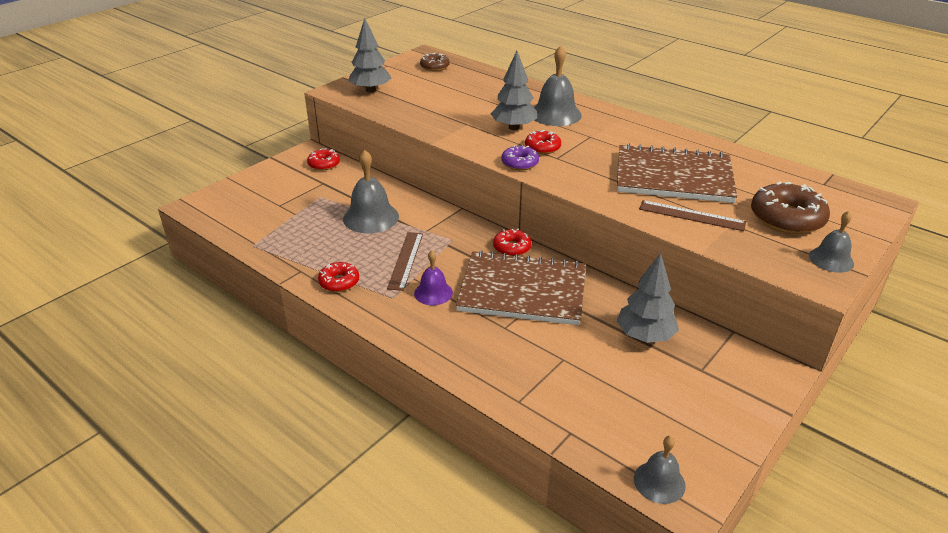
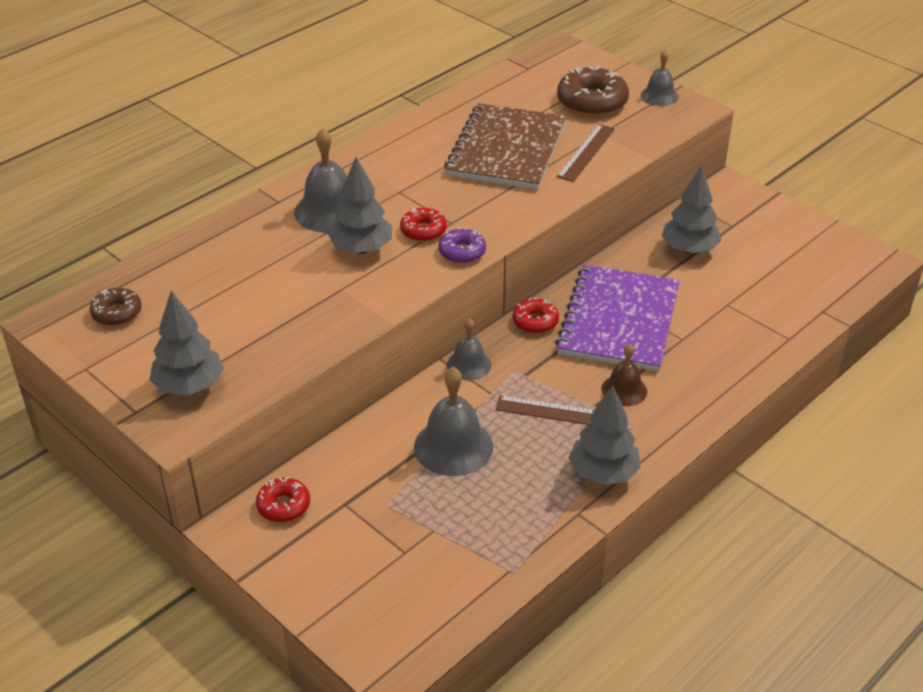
camera: 85 degrees left, 5 degrees up
(339, 282) = (603, 473): red donut -> grey tree
(433, 293) = (624, 390): purple bell -> brown bell
(523, 291) = (619, 320): brown notebook -> purple notebook
(659, 482) = (866, 271): grey bell -> grey bell (469, 364)

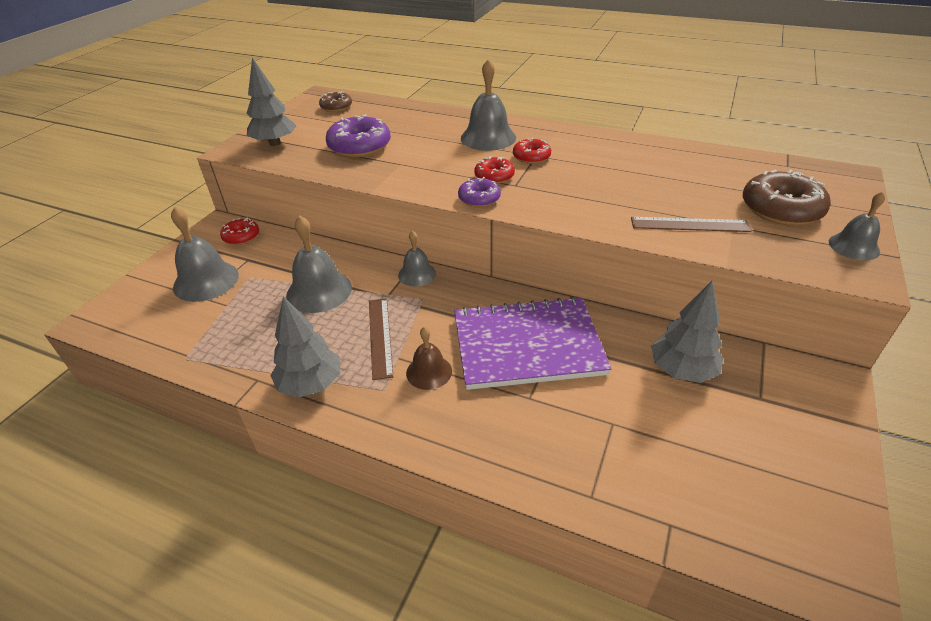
camera: 70 degrees right, 0 degrees up
(267, 312) = (359, 146): none -> purple donut
(361, 249) = (452, 159): grey tree -> none
(369, 547) = (206, 281): none -> grey bell
(506, 150) = (645, 184): brown notebook -> none
(535, 321) = (492, 295): red donut -> red donut (531, 157)

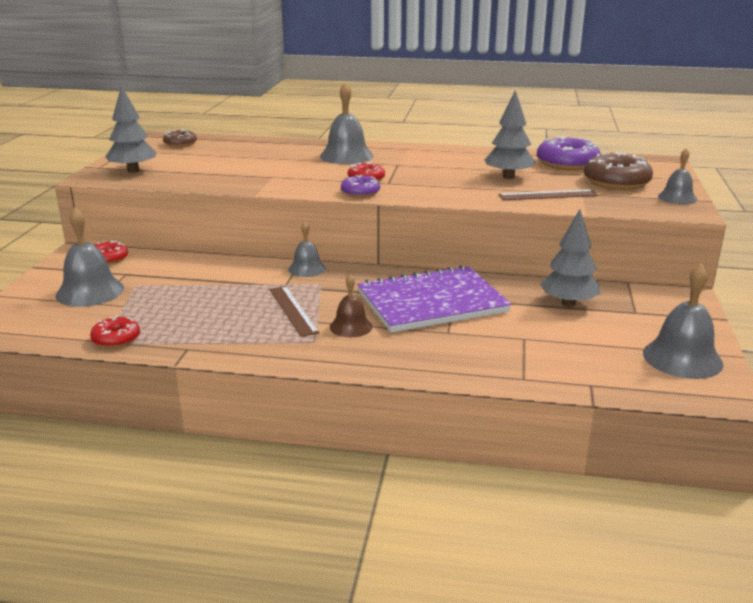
camera: 15 degrees left, 15 degrees down
(311, 384) = (242, 345): grey tree -> grey tree (508, 177)
(319, 291) = (215, 288): grey bell -> grey bell (682, 358)
(359, 146) = (223, 168): purple donut -> purple donut (567, 164)
(531, 157) = (393, 165): red donut -> red donut (116, 339)

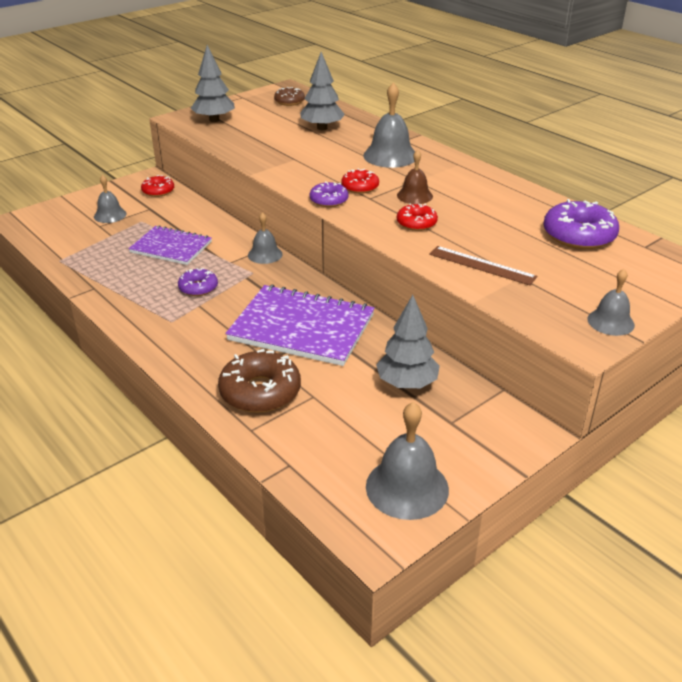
camera: 40 degrees right, 10 degrees up
(90, 291) = (110, 215): grey bell -> grey bell, size x0.60
(116, 339) = (70, 261): red donut -> red donut (416, 223)
(207, 293) = (171, 247): none -> purple notebook
(293, 310) = (198, 288): brown ruler -> purple donut
(351, 326) = (212, 321): brown bell -> brown bell (414, 195)
(508, 177) = (487, 230): grey tree -> grey tree (322, 128)
(616, 182) = (584, 277): brown donut -> brown donut (260, 391)

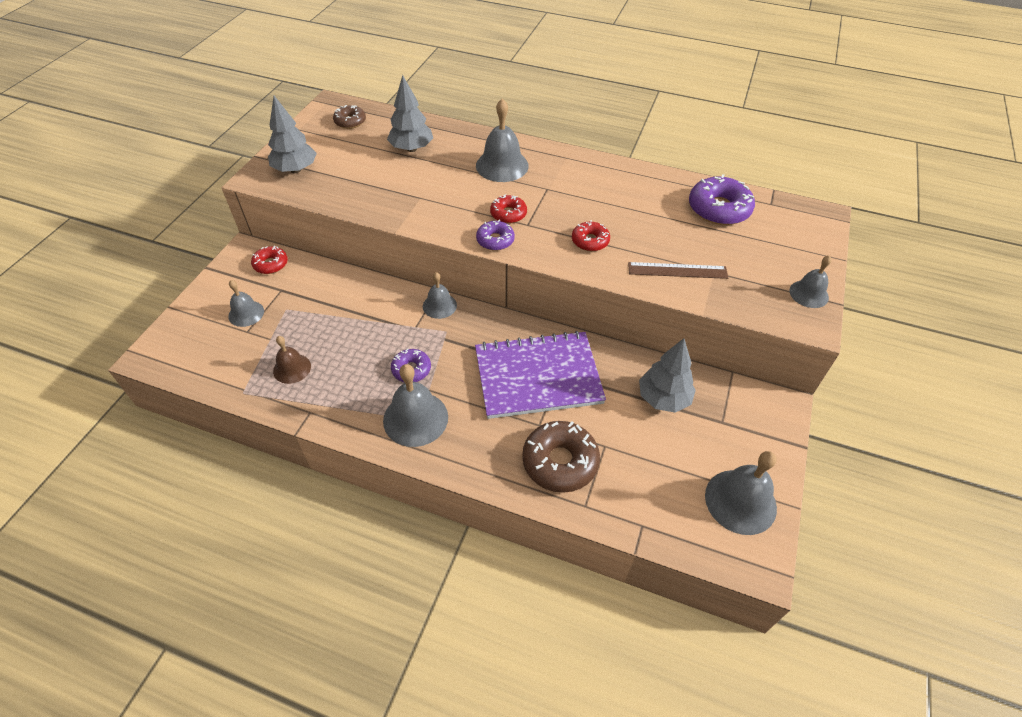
camera: 30 degrees left, 15 degrees up
(169, 319) = (415, 418): none -> grey bell
(171, 247) = (344, 331): purple notebook -> none
(414, 195) = (562, 208): brown bell -> brown bell (292, 368)

